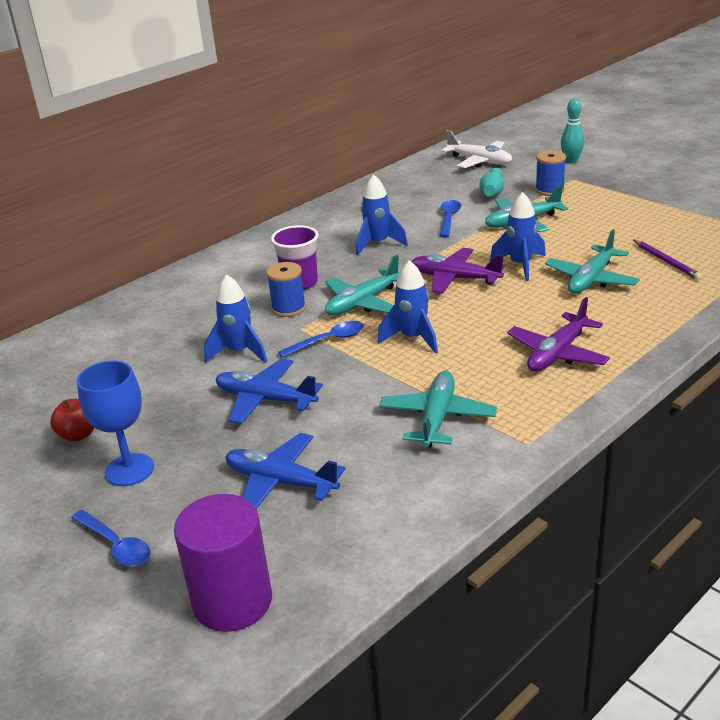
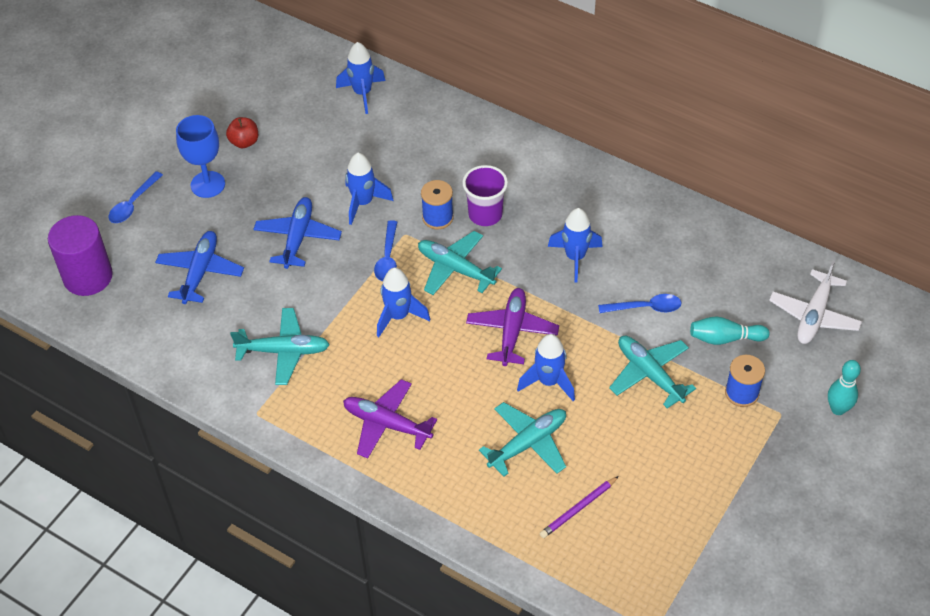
camera: 75 degrees right, 20 degrees up
(73, 344) = (362, 93): none -> blue rocket
(328, 341) = (387, 258): blue spoon -> blue spoon turned 45 degrees clockwise
(591, 279) = (528, 443): turquoise plane -> turquoise plane turned 120 degrees clockwise

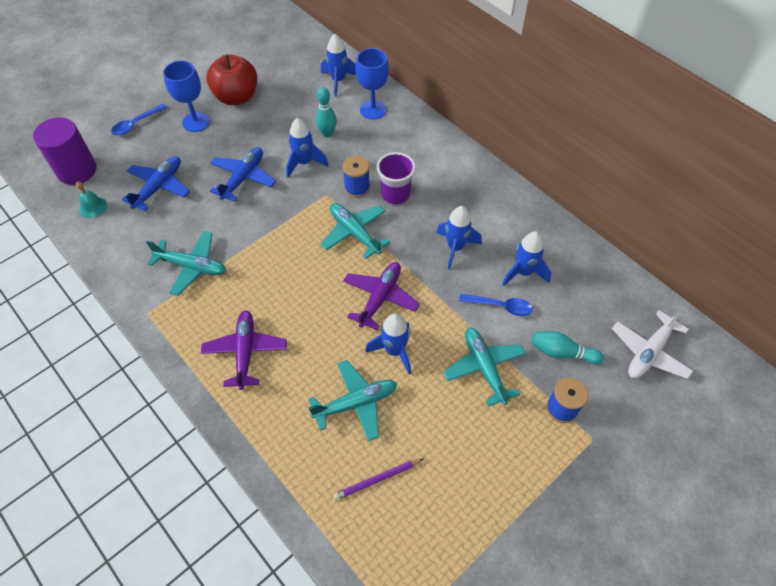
camera: 15 degrees right, 5 degrees up
(131, 315) = (93, 207): none -> turquoise bell
(244, 142) = (236, 97): red apple -> red apple, size x1.96
(386, 424) = (245, 351): purple plane -> purple plane turned 45 degrees clockwise
(387, 258) = (305, 211): blue spoon -> none
(398, 316) = (293, 261): blue rocket -> blue rocket (523, 272)
(419, 120) = (373, 110): none -> blue goblet
(838, 409) = (648, 449): turquoise bowling pin -> turquoise bowling pin (327, 133)

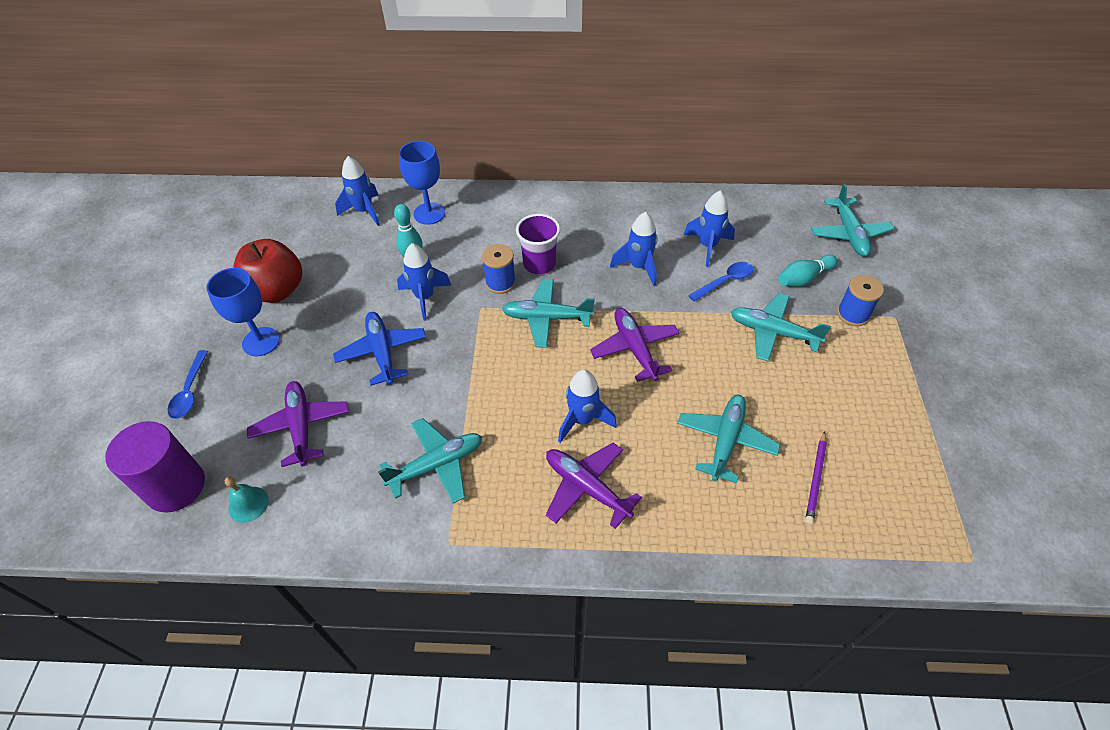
camera: 45 degrees left, 5 degrees down
(159, 187) = (301, 426): blue plane -> purple plane
(394, 351) = (699, 377): blue rocket -> blue rocket (582, 420)
(649, 352) = (849, 234): white plane -> turquoise plane

